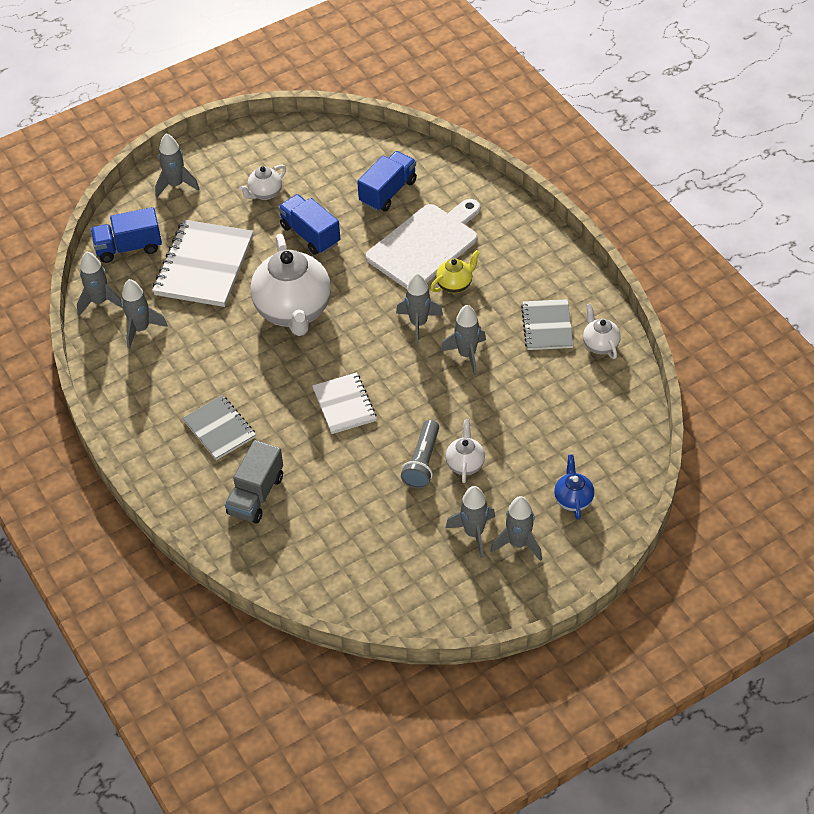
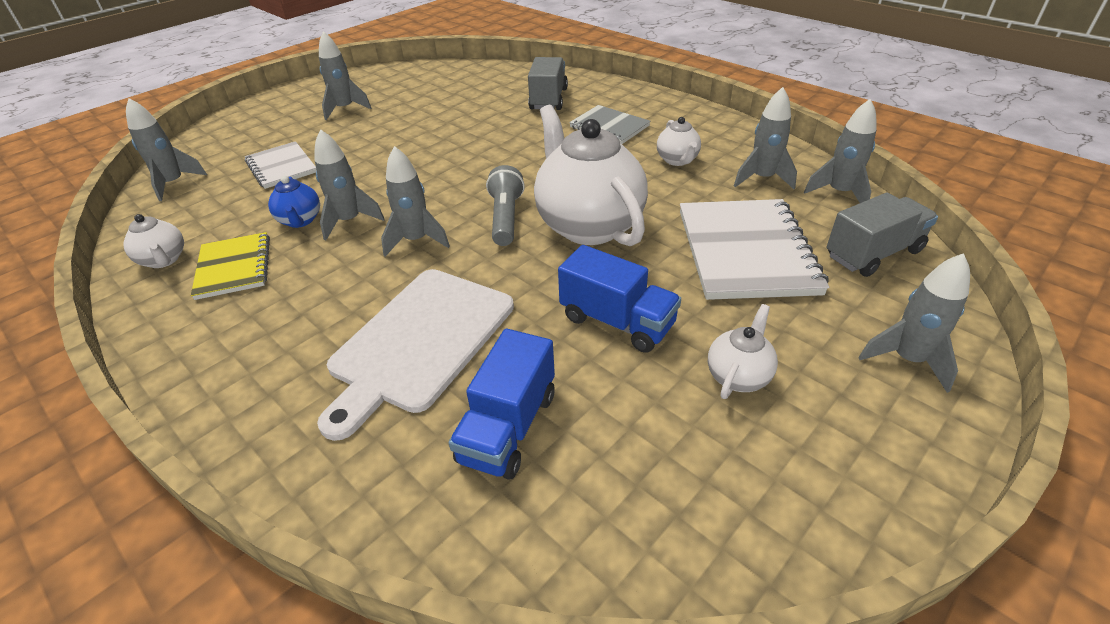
camera: 165 degrees right, 10 degrees down
(129, 247) = (873, 254): blue truck -> grey truck
(344, 405) = (488, 160): white notebook -> white notebook (281, 167)
(423, 462) = (396, 137): grey flashlight -> grey flashlight (505, 218)
(455, 284) = (367, 294): yellow teapot -> none
(465, 464) = (352, 143): white teapot -> white teapot (677, 160)
(518, 543) = (304, 110): grey rocket -> grey rocket (174, 184)
(547, 326) = (234, 267): grey notebook -> yellow notebook
(573, 499) = (245, 138): blue teapot -> blue teapot (300, 220)

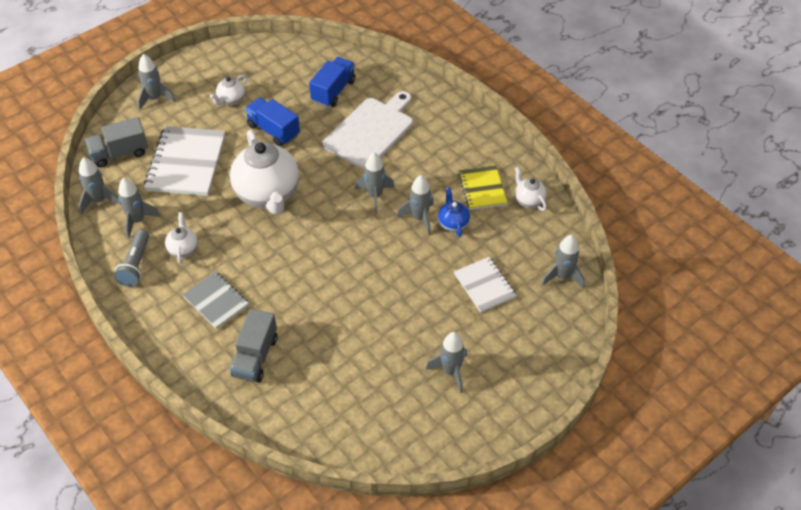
camera: 175 degrees left, 10 degrees up
(505, 218) = (318, 207): grey flashlight -> grey flashlight (136, 265)

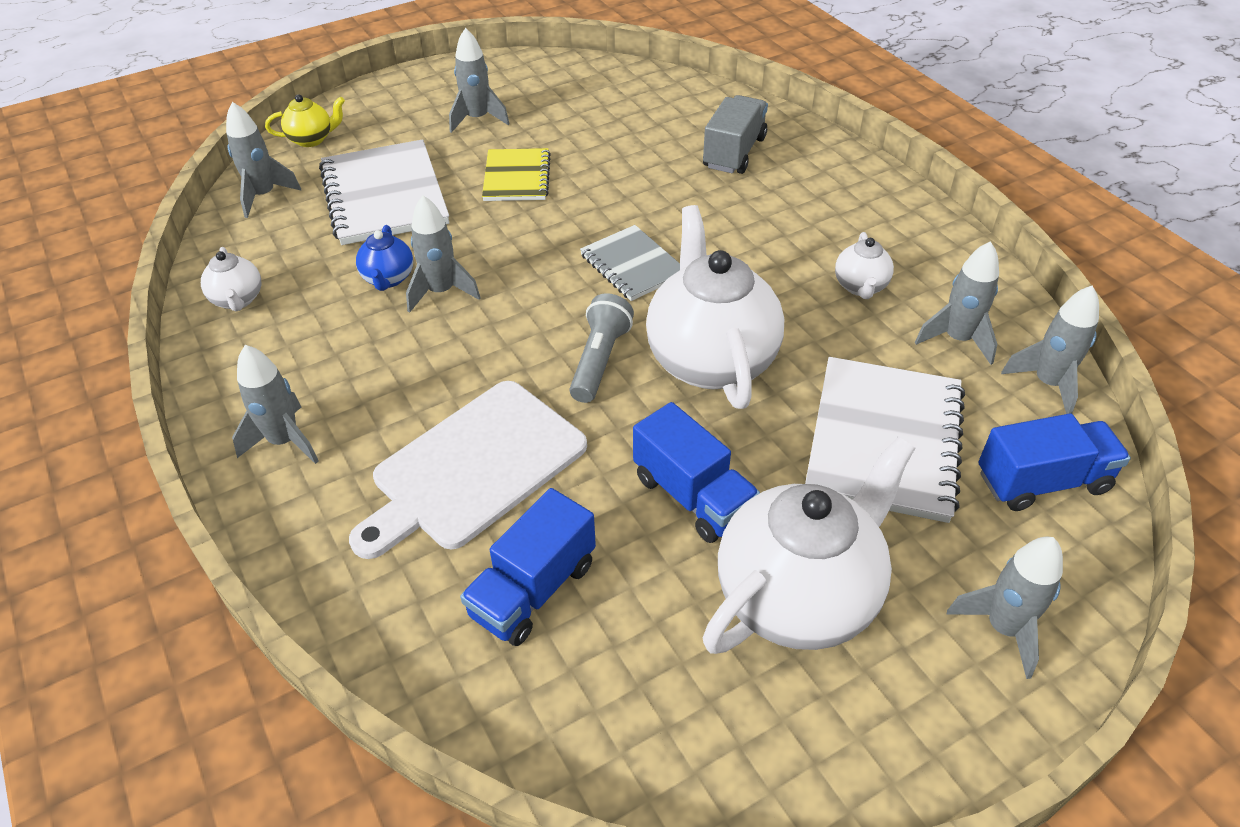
camera: 170 degrees left, 5 degrees down
(120, 153) = (1042, 481): grey truck -> blue truck
(136, 265) = (938, 272): grey flashlight -> grey flashlight (599, 360)
(216, 301) = (795, 214): grey notebook -> grey notebook (632, 265)
(231, 100) = (798, 596): white teapot -> white teapot, size x2.19
(375, 196) = (507, 336): grey rocket -> grey rocket (284, 441)
(482, 189) = (306, 326): yellow notebook -> yellow notebook (517, 177)
(484, 285) = (384, 196): white notebook -> white notebook, size x1.68
(562, 334) = (312, 139): none -> yellow teapot

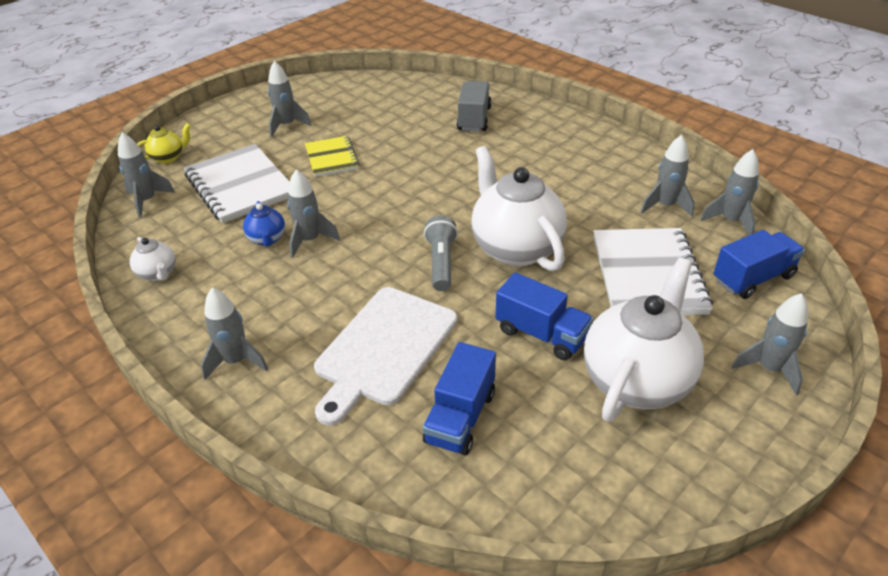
camera: 15 degrees left, 5 degrees down
(632, 265) = (437, 199): grey notebook -> none
(860, 287) = (591, 186): white teapot -> none

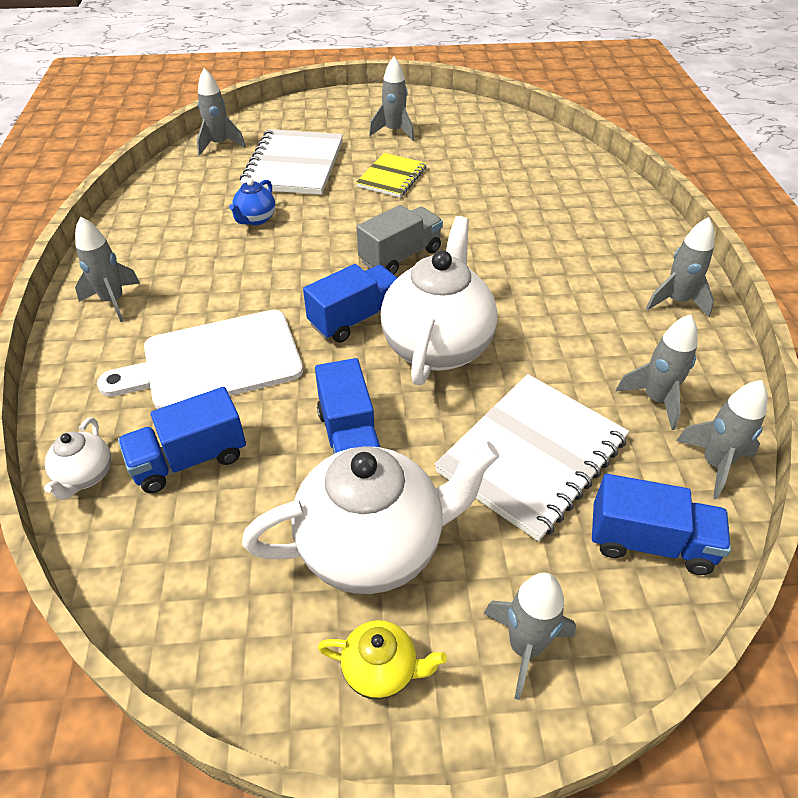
camera: 40 degrees right, 5 degrees up
(158, 274) = (155, 204): white teapot -> white teapot (85, 476)
(168, 157) = (275, 117): yellow teapot -> yellow teapot (381, 670)
(310, 240) = (283, 238): grey rocket -> grey rocket (676, 301)
(441, 262) = (355, 318): grey flashlight -> blue truck
(474, 119) = (568, 203): grey truck -> grey truck (400, 256)

